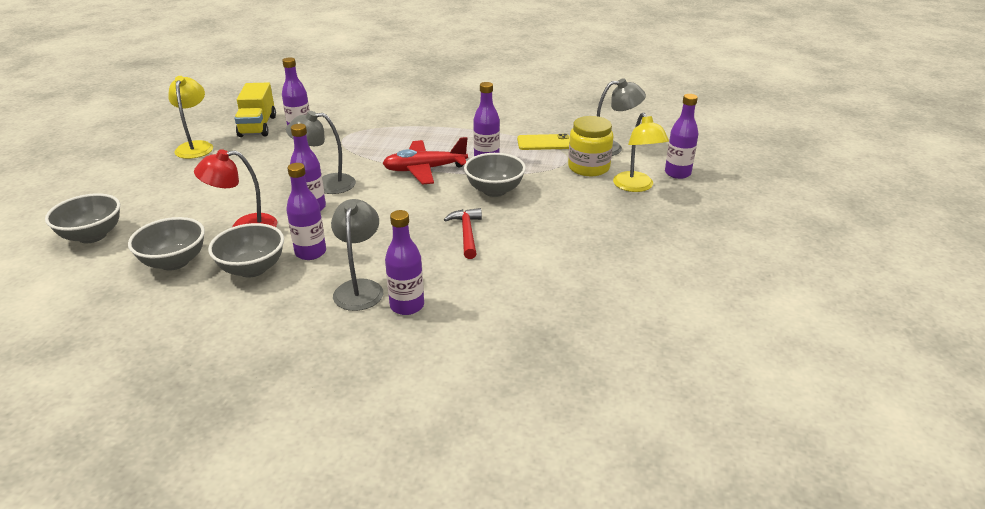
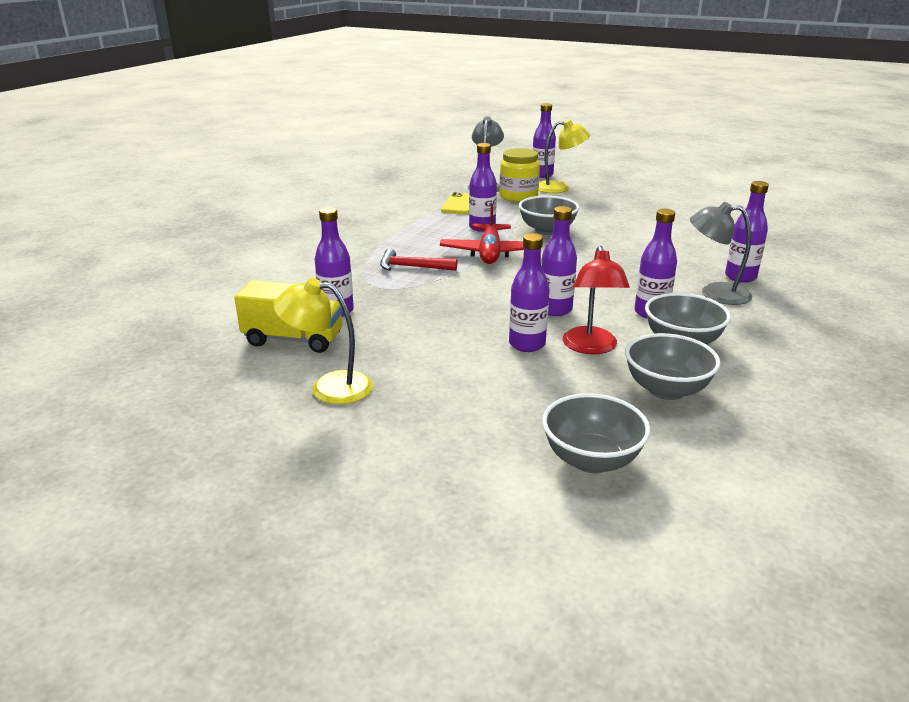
camera: 75 degrees left, 5 degrees down
(250, 201) = (527, 344): none -> purple bottle
(326, 184) = (501, 300): grey lamp -> none
(467, 233) = (623, 247): red hammer -> red hammer (412, 267)

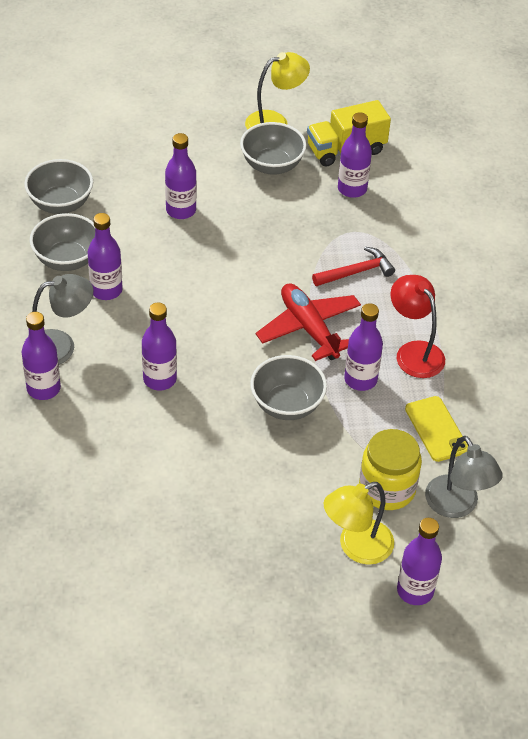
camera: 145 degrees right, 20 degrees up
(555, 309) = (187, 261): purple bottle -> purple bottle (160, 379)
(591, 347) = (132, 226): red lamp -> red lamp (414, 352)
(591, 460) = (83, 132): grey bowl -> grey bowl (272, 165)

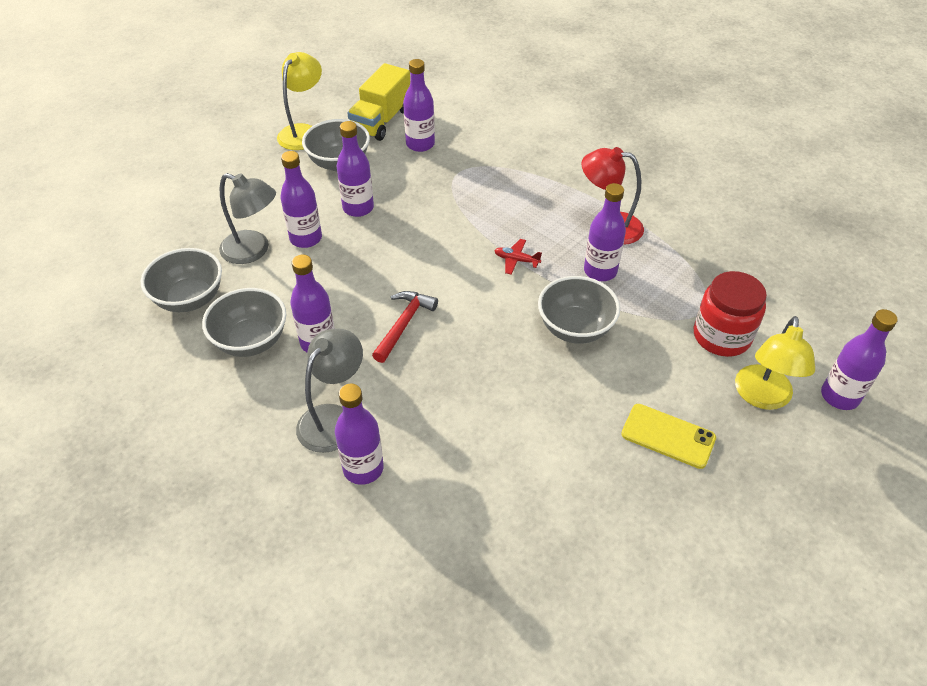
camera: 40 degrees left, 0 degrees up
(160, 379) = (454, 382): purple bottle -> purple bottle (358, 208)
(309, 328) = (516, 260): red plane -> red plane, size x0.45
(356, 272) = (497, 198): red hammer -> red hammer (404, 324)
(387, 488) = (721, 336): yellow jar -> red jar
(436, 429) = (693, 269): yellow phone -> yellow phone (668, 436)
(457, 506) = (778, 312): grey lamp -> grey lamp (253, 250)

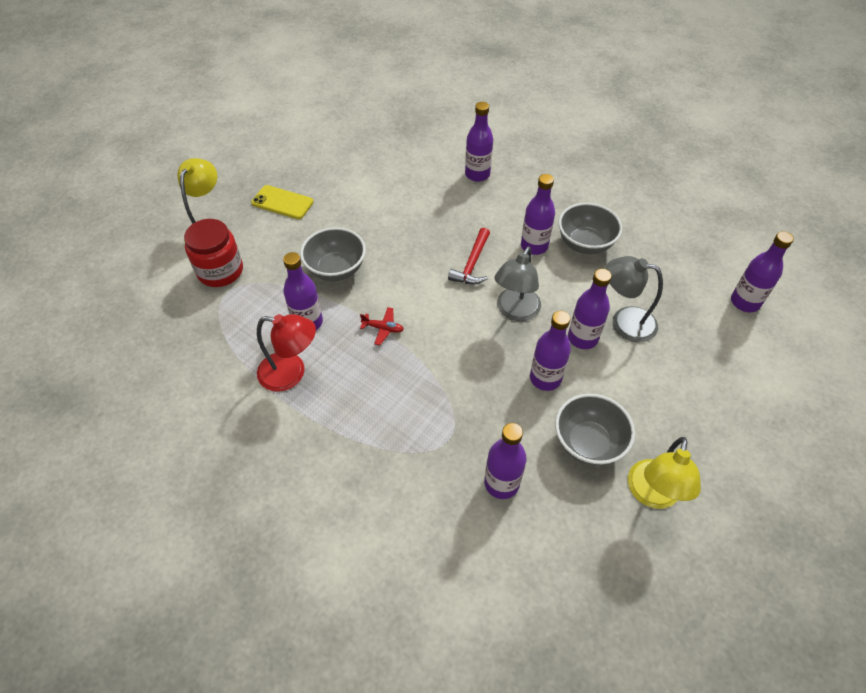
camera: 175 degrees right, 5 degrees up
(190, 299) = (652, 273): grey bowl -> none
(333, 418) = (505, 199): grey lamp -> grey lamp (515, 311)
(381, 121) = (561, 526): yellow truck -> none
(839, 396) = (152, 233): purple bottle -> purple bottle (745, 302)

